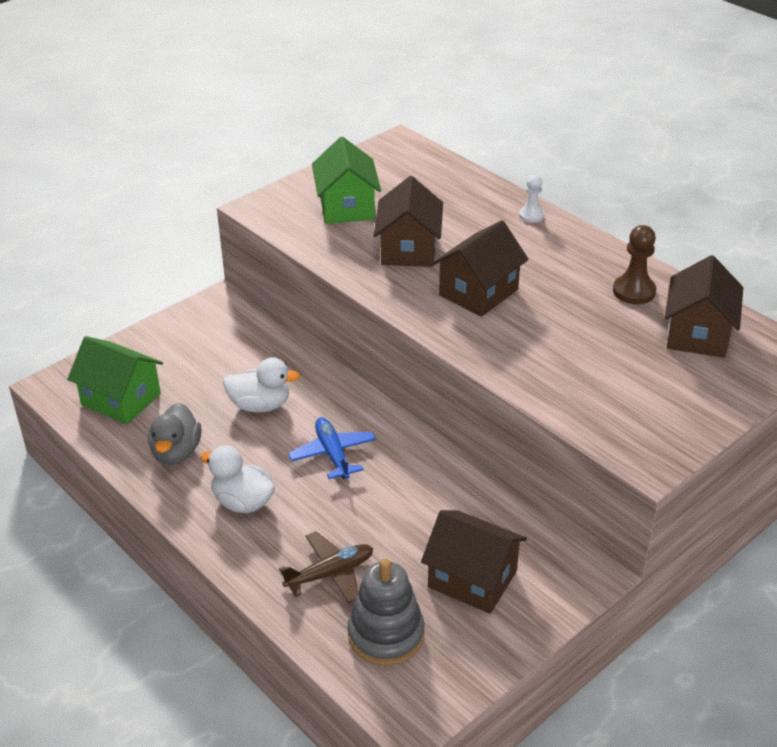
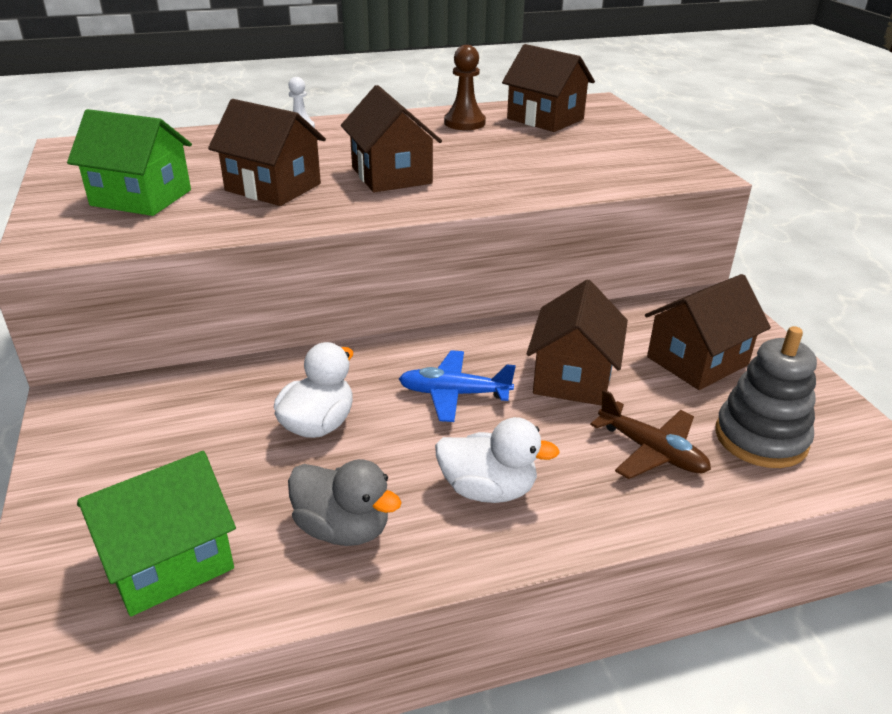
camera: 65 degrees left, 5 degrees down
(242, 502) = (488, 489): white duck -> white duck turned 135 degrees counterclockwise
(330, 573) = (651, 451): brown plane -> brown plane turned 135 degrees clockwise
(396, 510) = (573, 377): none -> brown house

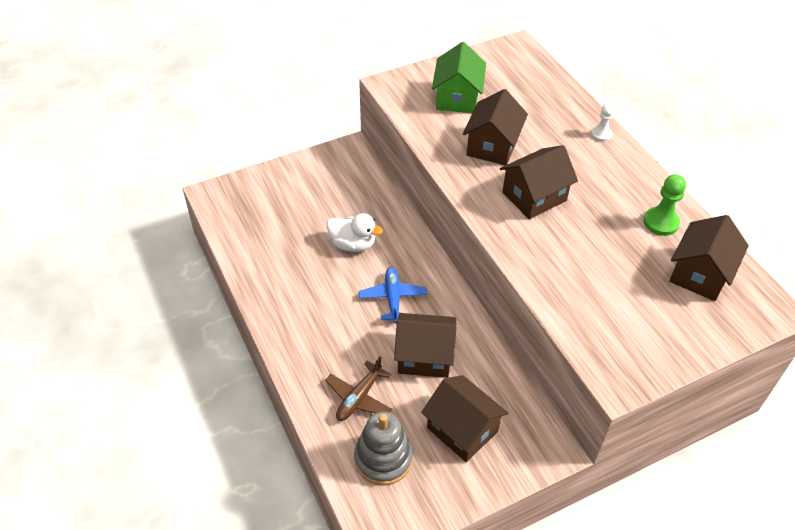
camera: 80 degrees right, 15 degrees up
(168, 561) = (255, 216): green house -> none
(343, 528) = (281, 270): grey duck -> none
(464, 123) = (661, 222): brown pawn -> green pawn
(488, 489) = (315, 322): white duck -> none

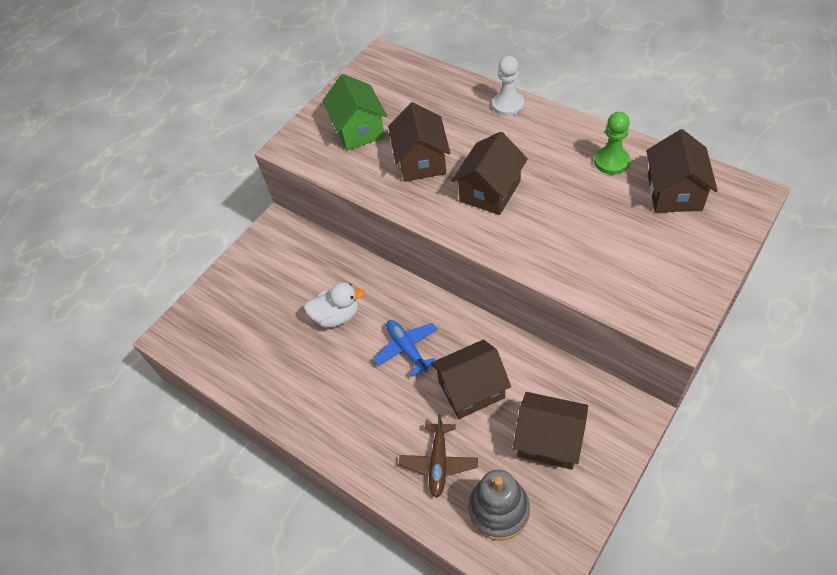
camera: 20 degrees left, 5 degrees up
(601, 134) = (508, 105): white pawn -> white pawn, size x1.53

